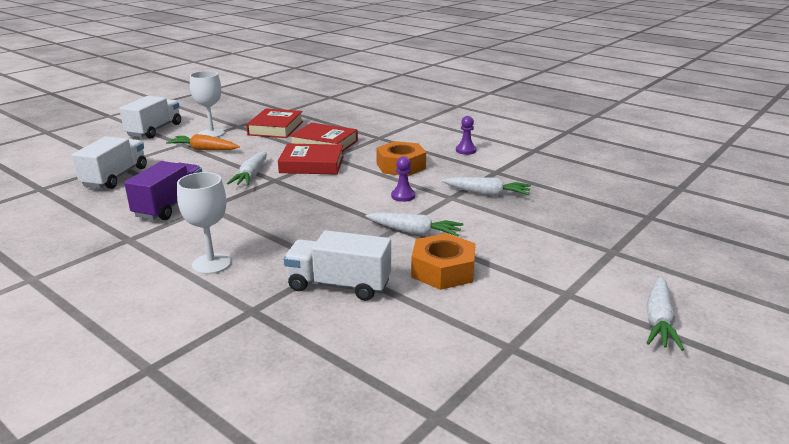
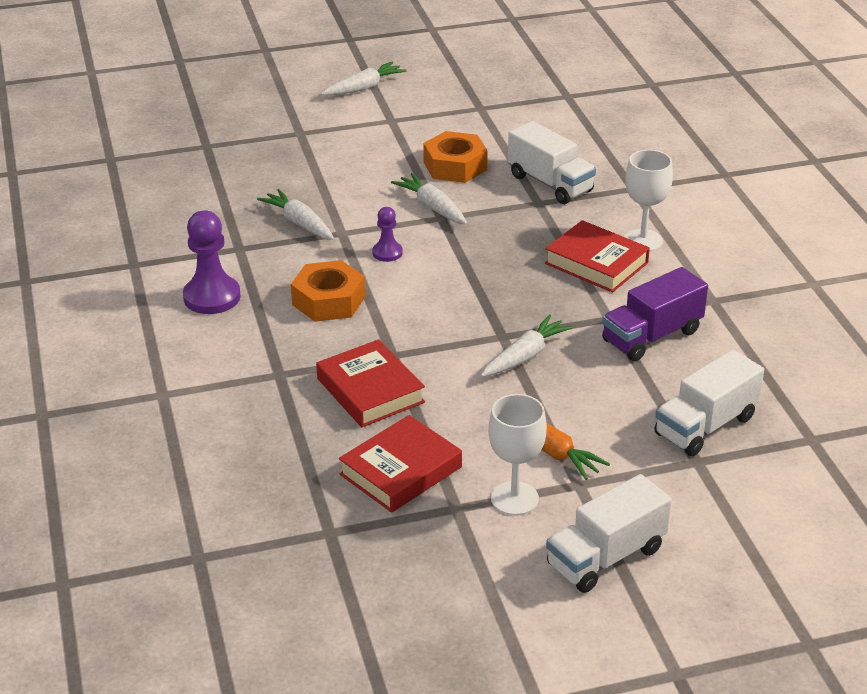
camera: 145 degrees left, 10 degrees up
(312, 164) = (432, 348): red book -> red book (596, 263)
(466, 150) = (212, 297): purple pawn -> purple pawn, size x1.81

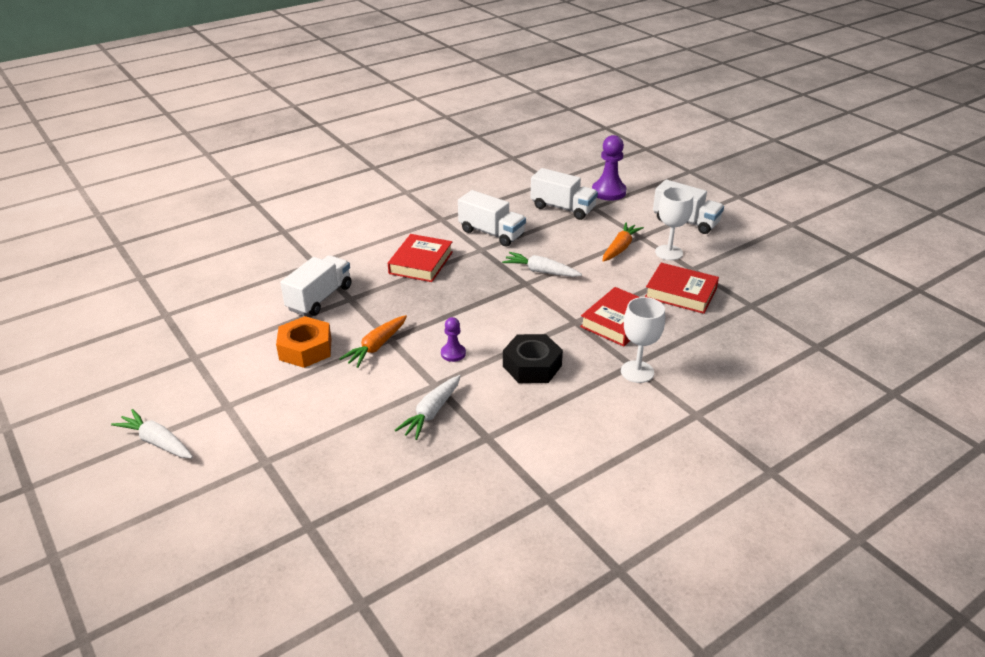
camera: 110 degrees left, 0 degrees up
(212, 297) = (565, 429): purple pawn -> purple pawn (608, 192)
(328, 300) = (532, 366): orange nut -> black nut
(432, 207) = (376, 346): white carrot -> orange carrot
(643, 241) = (384, 250): white goblet -> white goblet (637, 372)
(651, 336) = (491, 233): purple truck -> white truck

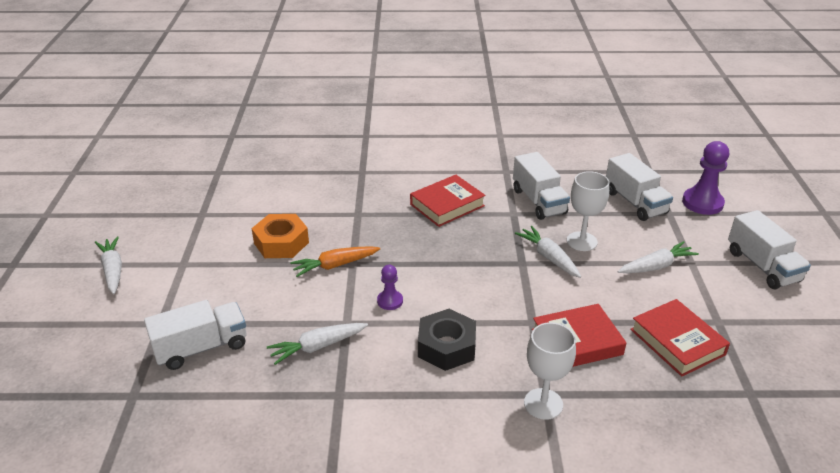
camera: 35 degrees right, 0 degrees up
(320, 298) = (335, 204): white truck -> white truck (201, 348)
(620, 248) = (656, 266): orange carrot -> white carrot
(669, 252) = (707, 292): white goblet -> white goblet (582, 241)

